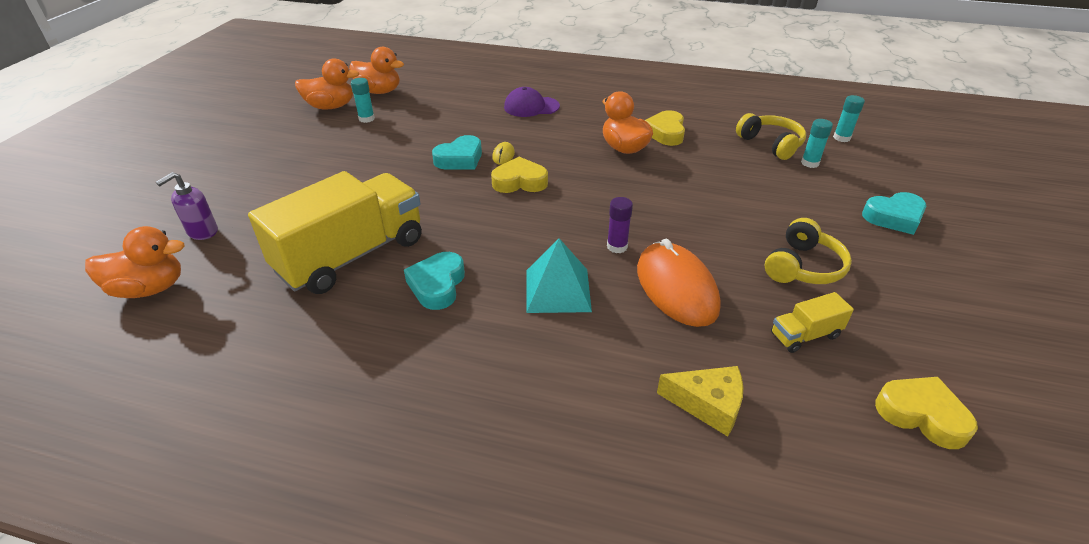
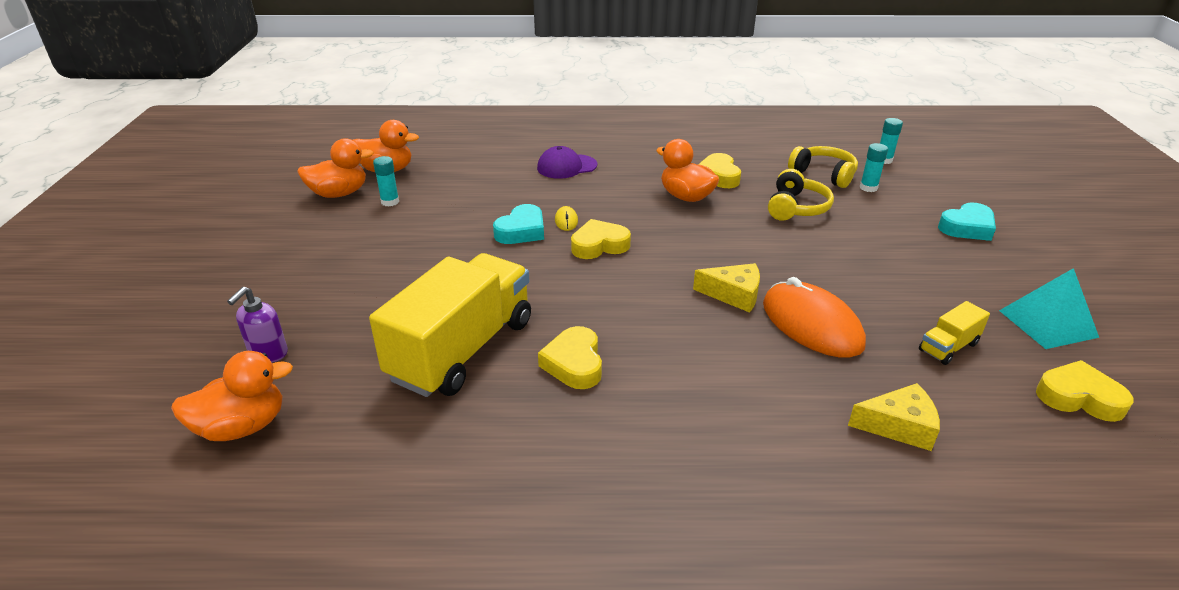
camera: 15 degrees left, 5 degrees down
(437, 285) = (574, 363): turquoise heart -> yellow heart
(558, 290) = (700, 346): turquoise pyramid -> turquoise pyramid (1047, 323)
(617, 246) = (733, 294): purple glue stick -> yellow cheese
(803, 267) = (914, 285): yellow headphones -> yellow headphones (796, 208)

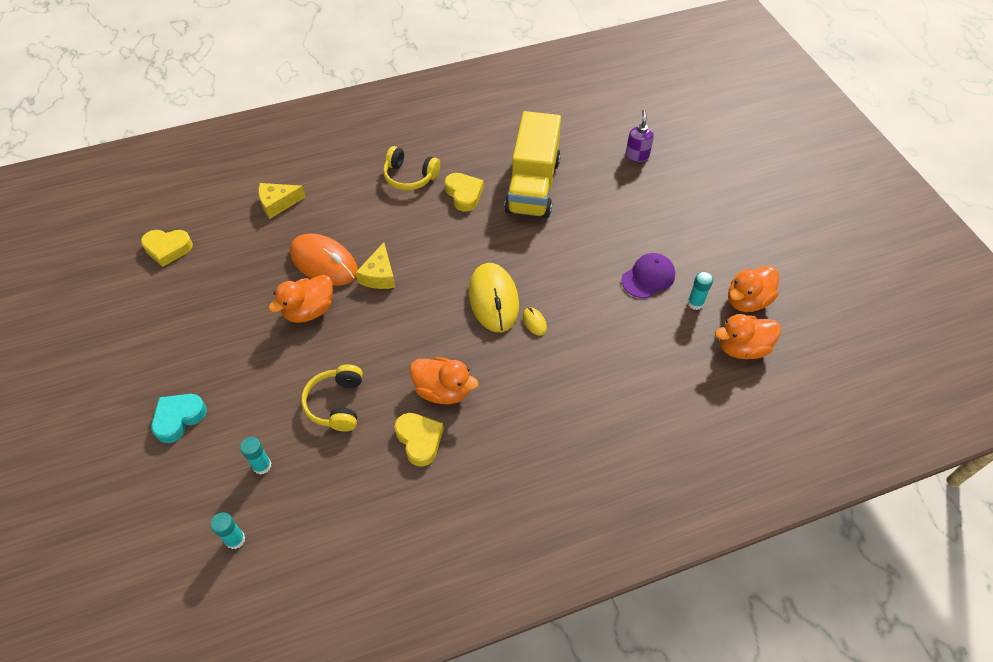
camera: 160 degrees right, 20 degrees up
(242, 427) = (606, 120): orange duck -> orange duck (309, 311)
(521, 231) = (563, 298): turquoise heart -> none
(566, 167) = (578, 409): purple cap -> purple cap (648, 277)
(599, 245) = (493, 299): yellow heart -> yellow mouse
(733, 294) = (379, 275): yellow cheese -> yellow cheese turned 75 degrees counterclockwise
(823, 174) = (308, 480): yellow headphones -> yellow headphones (410, 177)
(948, 347) = (235, 267): yellow truck -> none
(1047, 323) = (158, 308): turquoise pyramid -> none

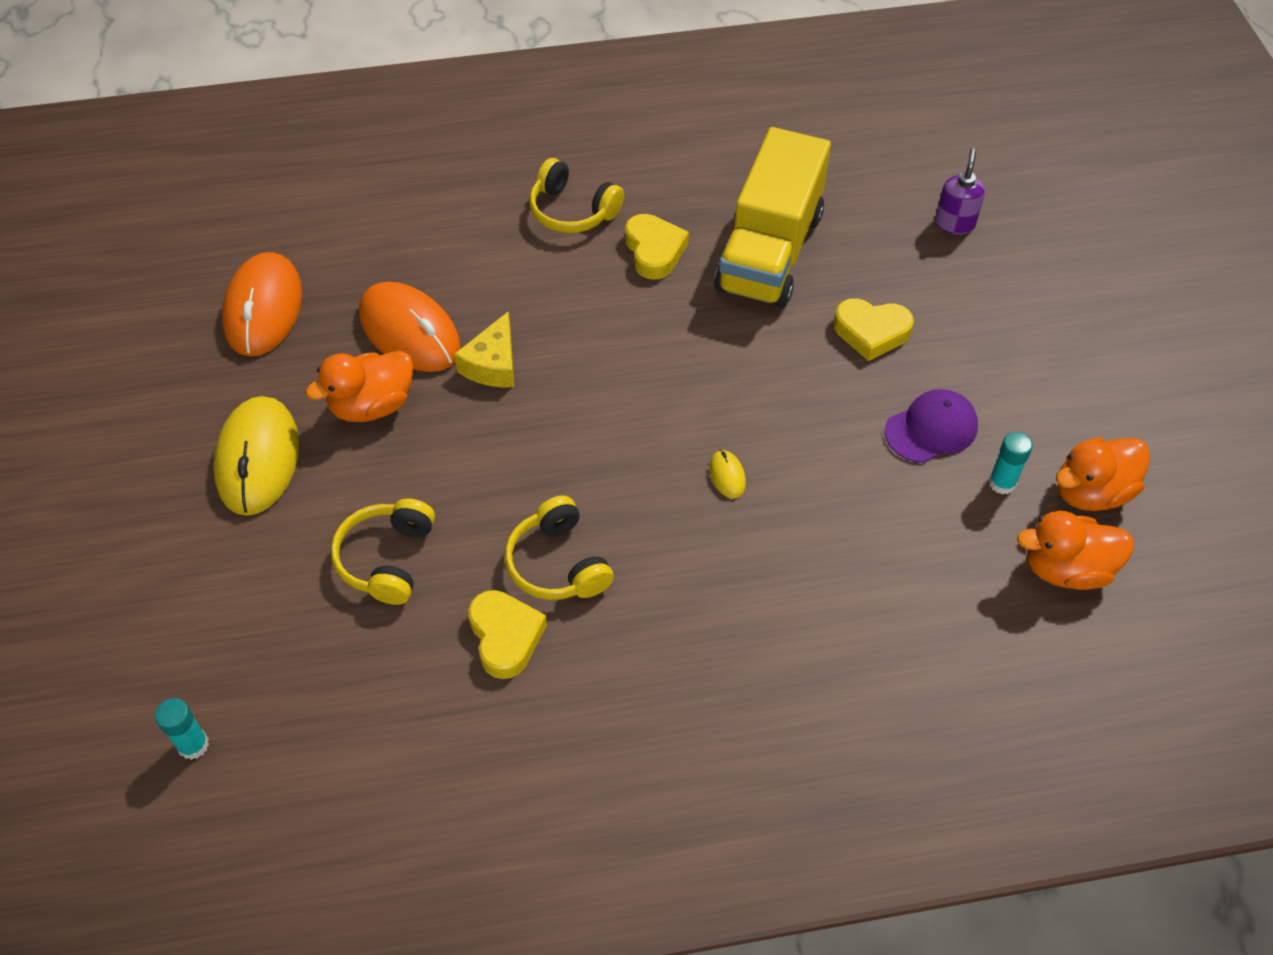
camera: 10 degrees right, 0 degrees up
(168, 249) = (174, 277): yellow heart -> yellow heart (871, 332)
(179, 418) = (143, 544): turquoise heart -> none
(229, 260) = (263, 308): none -> orange mouse
(262, 466) = (254, 638): turquoise glue stick -> none
(278, 203) = (356, 227): yellow cheese -> none
(443, 391) = (558, 564): orange duck -> yellow headphones
(493, 299) = (668, 429): yellow mouse -> yellow mouse (258, 458)

